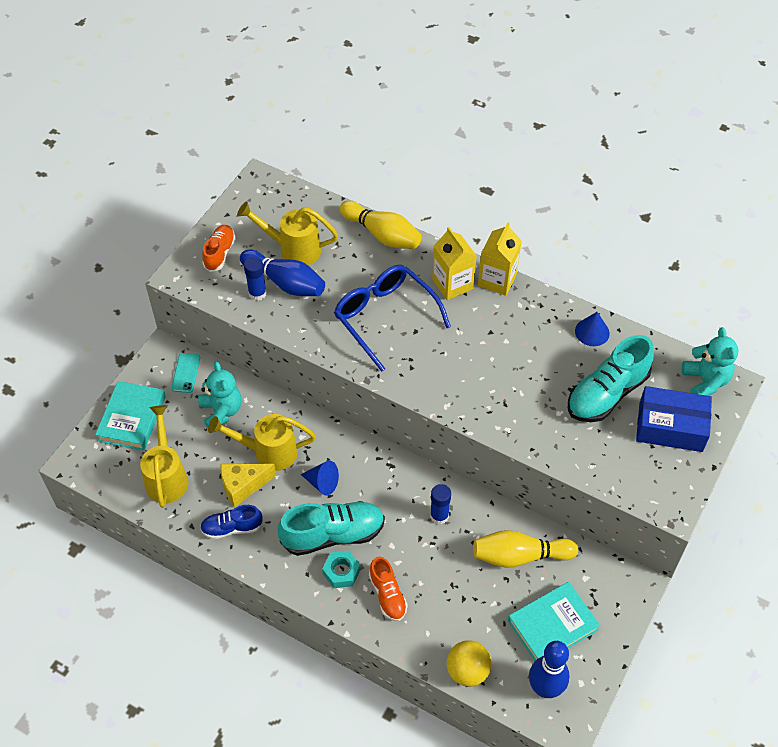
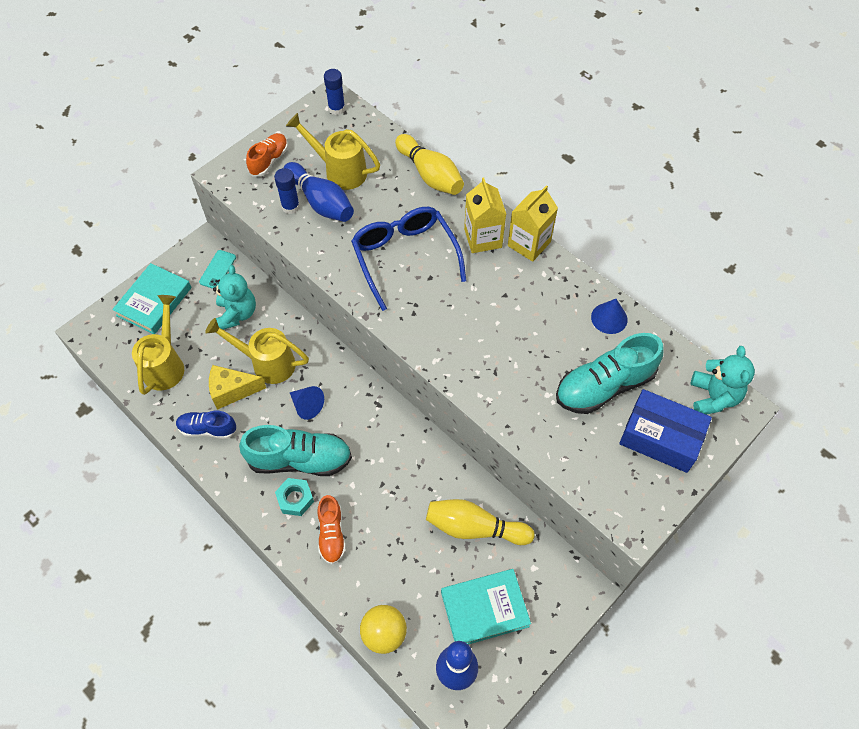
camera: 15 degrees right, 5 degrees up
(439, 515) = (408, 466): blue glue stick -> blue glue stick (336, 108)

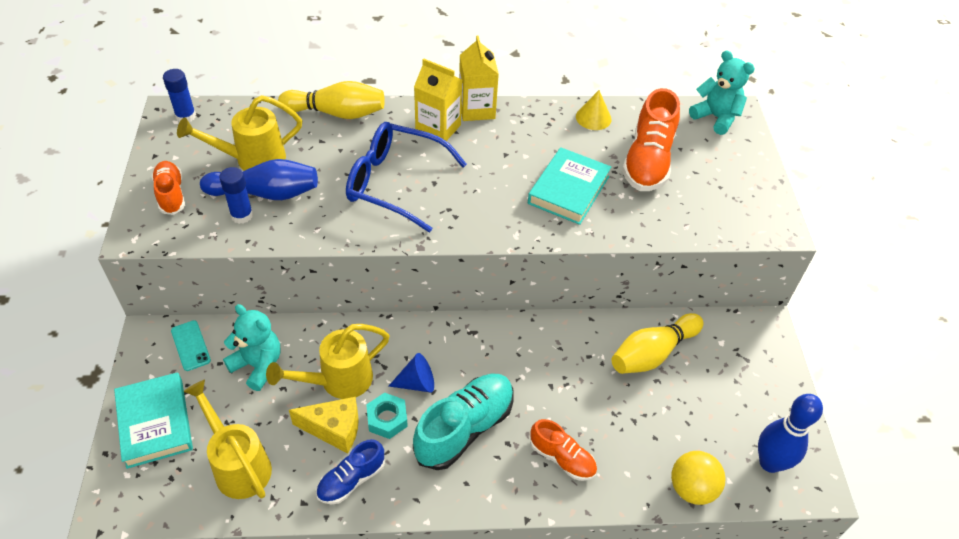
camera: 50 degrees left, 10 degrees down
(232, 391) = (334, 429): yellow cheese -> yellow cheese turned 120 degrees counterclockwise
(295, 499) = (500, 461): turquoise nut -> turquoise nut (387, 419)
(484, 609) = (729, 400): turquoise book -> turquoise book (569, 190)
(604, 386) = (648, 161): turquoise shoe -> orange shoe
(609, 318) = (593, 118): blue cone -> yellow cone
(660, 437) = (721, 165): blue box -> none

